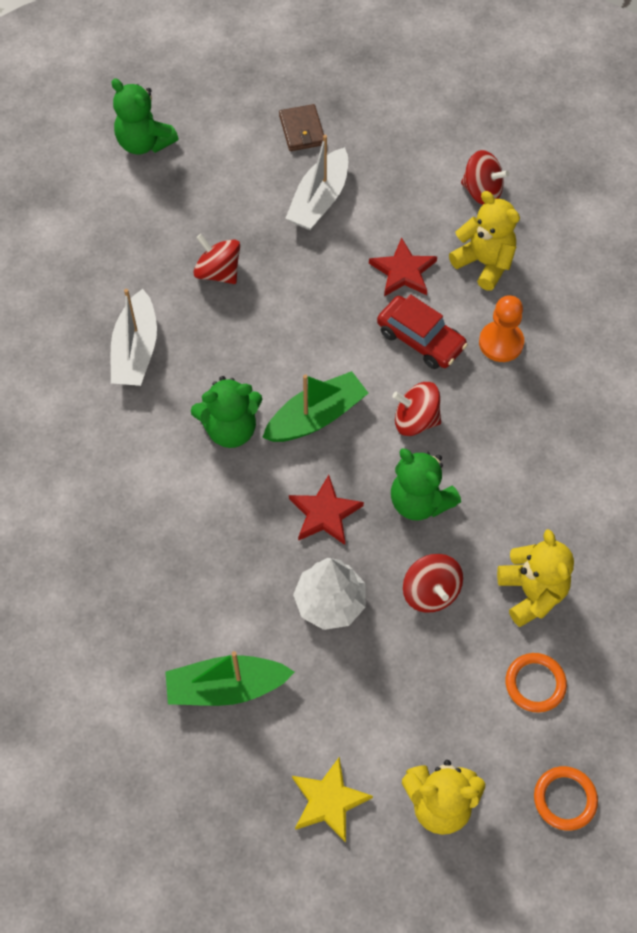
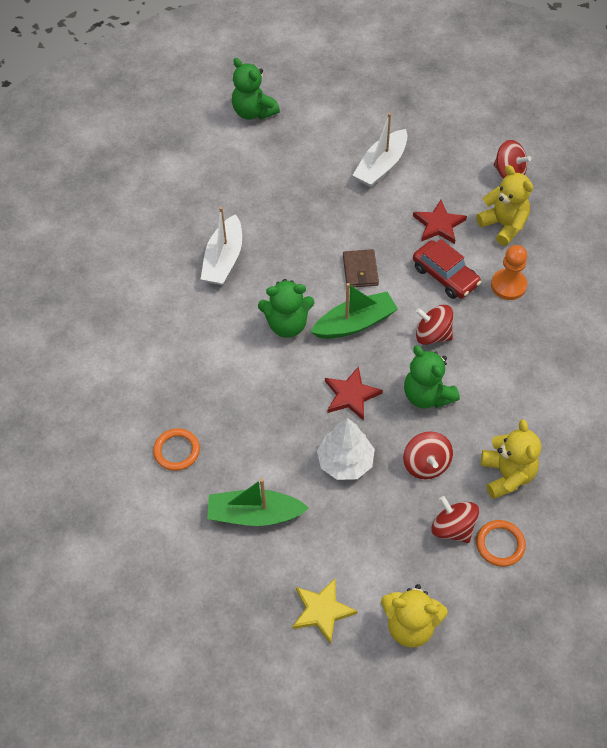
camera: 10 degrees right, 5 degrees down
(218, 272) = (295, 210): red spinning top -> red spinning top (453, 528)
(302, 130) = (375, 115): brown wallet -> brown wallet (360, 270)
(565, 799) = (512, 636): orange ring -> orange ring (177, 451)

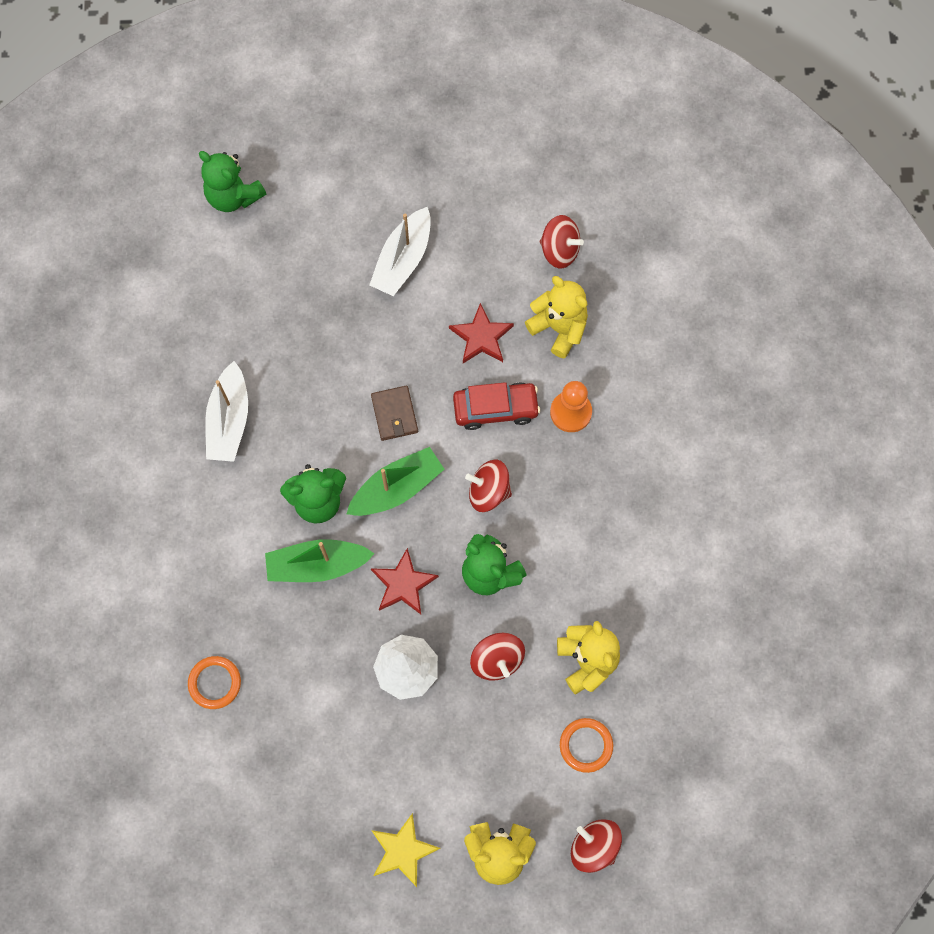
camera: 10 degrees left, 15 degrees up
(255, 514) = (314, 748): green boat -> green boat (317, 565)
(445, 276) = (495, 409): red car -> red car turned 45 degrees counterclockwise
(453, 528) = (533, 733): red spinning top -> red spinning top (594, 846)

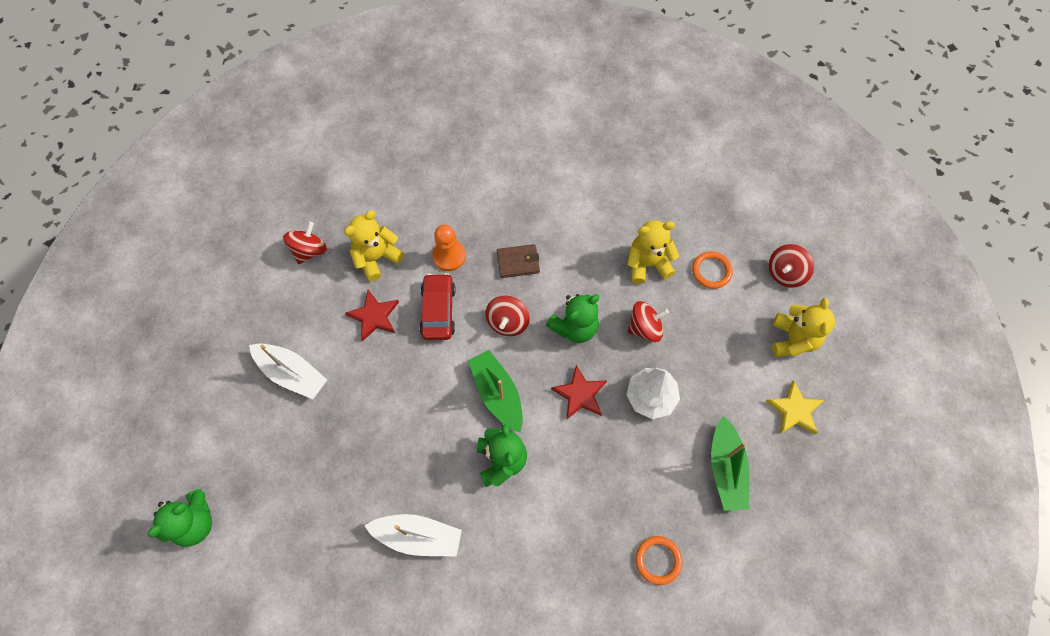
camera: 85 degrees left, 5 degrees down
(317, 565) = (558, 464): green boat -> green boat (726, 469)
(394, 414) = (432, 391): brown wallet -> brown wallet (518, 262)

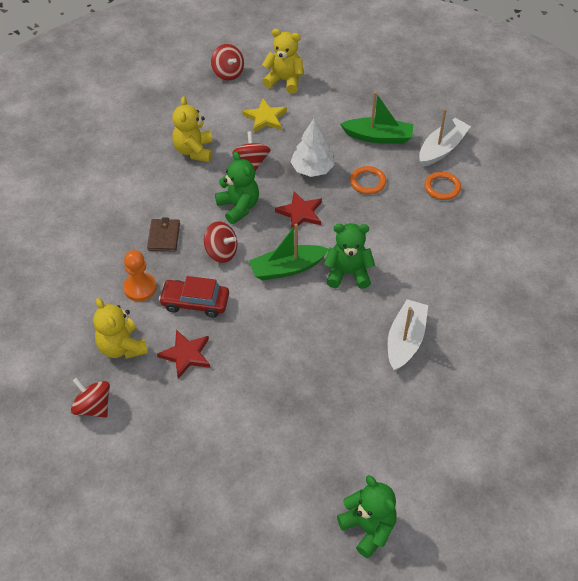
camera: 80 degrees left, 15 degrees down
(292, 373) = (229, 431): white boat -> white boat (442, 149)
(711, 271) = (213, 114): orange ring -> orange ring (367, 182)
(794, 410) = (340, 91): yellow star -> yellow star (265, 118)

